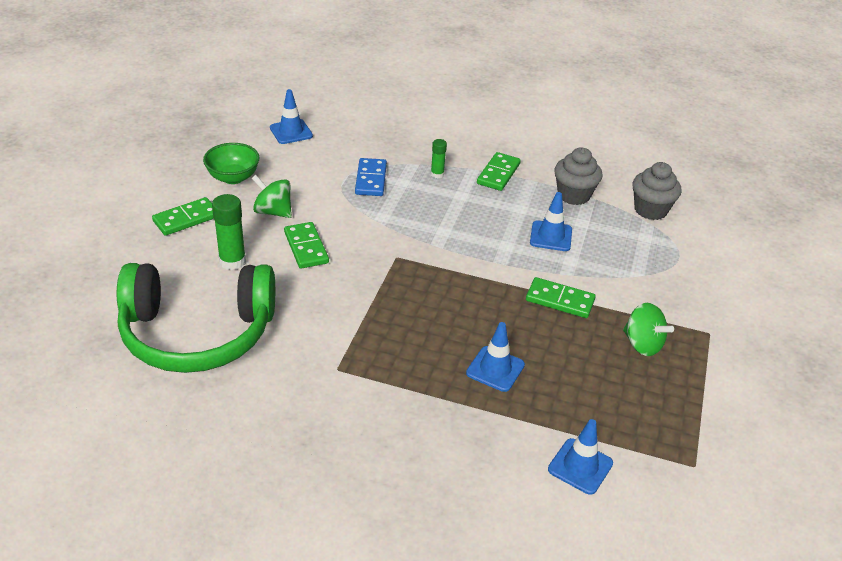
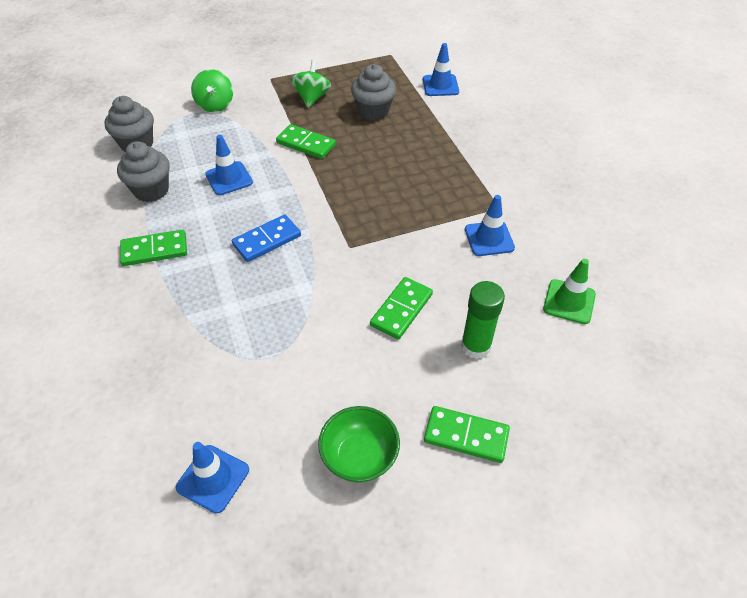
camera: 125 degrees left, 10 degrees up
(197, 333) = (569, 302): green headphones -> green traffic cone
(273, 212) = (379, 372): green spinning top -> green spinning top (215, 105)
(370, 179) = (249, 334): blue domino -> blue domino (267, 240)
(437, 174) = (194, 291): green glue stick -> none
(495, 369) = (408, 142): blue traffic cone -> blue traffic cone (489, 238)
(560, 300) = (306, 144): green domino -> green domino turned 45 degrees counterclockwise
(574, 375) = (373, 112): none -> grey cupcake

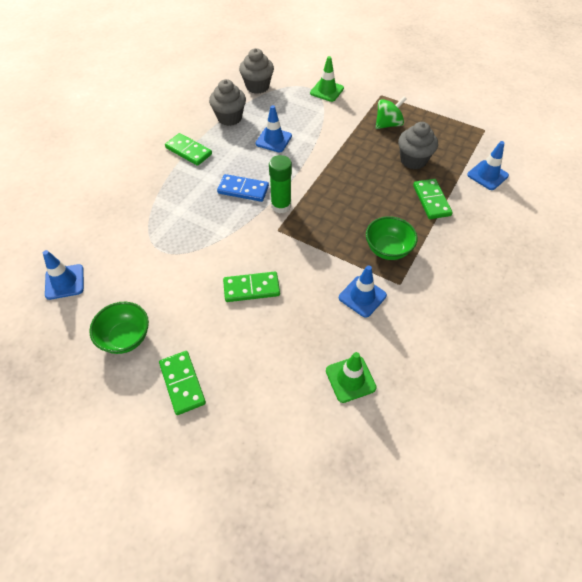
camera: 50 degrees right, 5 degrees up
(215, 105) = (327, 91): green spinning top -> green traffic cone
(306, 144) = (342, 151): green domino -> green domino (431, 200)
(454, 190) = (388, 249): none -> green bowl
(475, 346) = (258, 346): green glue stick -> green glue stick (281, 206)

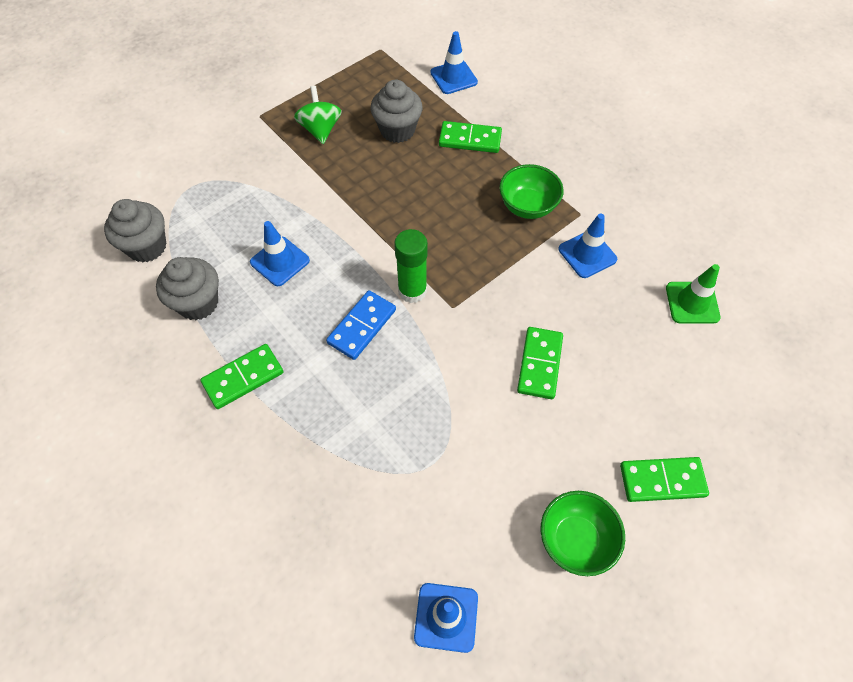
camera: 70 degrees left, 5 degrees up
(327, 91) = (213, 168): green traffic cone -> none

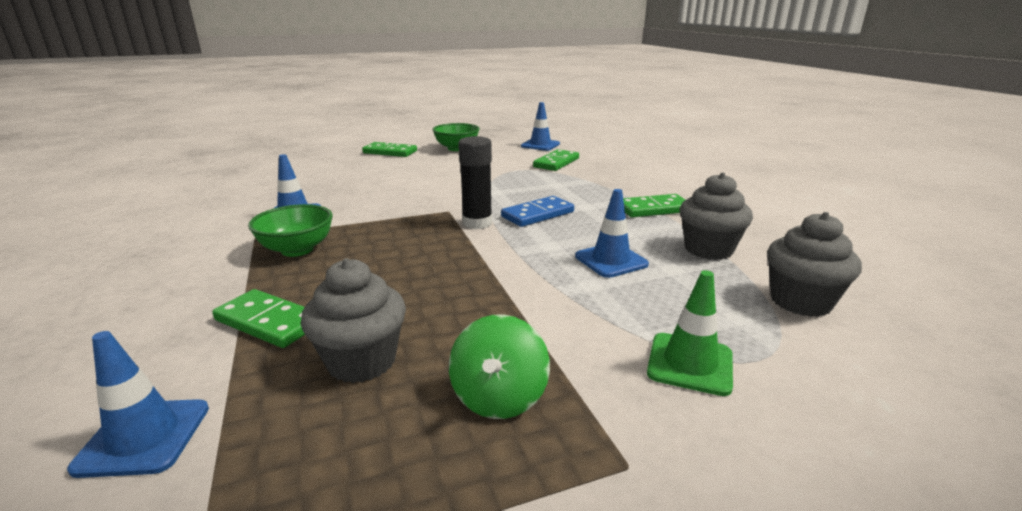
camera: 160 degrees left, 35 degrees down
(412, 291) = (477, 223): green glue stick -> black glue stick
(540, 364) = (410, 184): green domino -> green domino (556, 163)
(692, 303) = (261, 186): green traffic cone -> green traffic cone (690, 364)

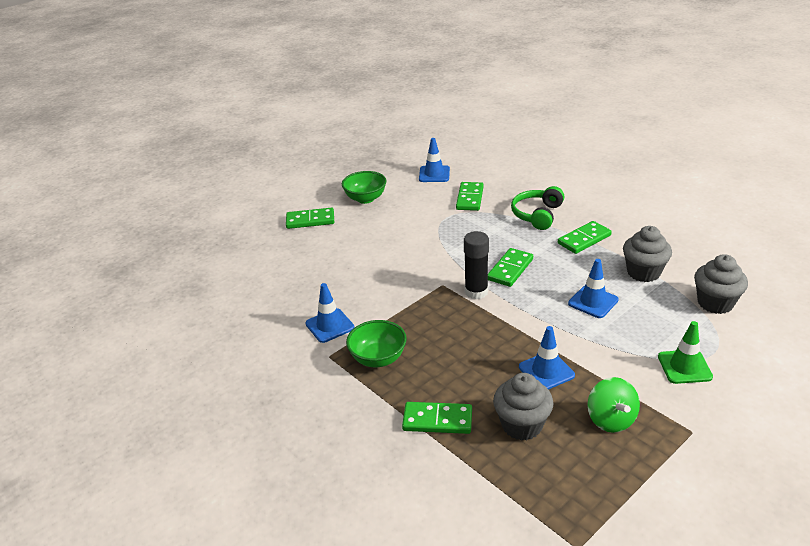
camera: 20 degrees left, 10 degrees up
(144, 437) = (464, 504): blue traffic cone -> blue traffic cone (546, 371)
(537, 214) = (510, 269): blue domino -> green domino
(616, 183) = (537, 215): none -> green headphones

